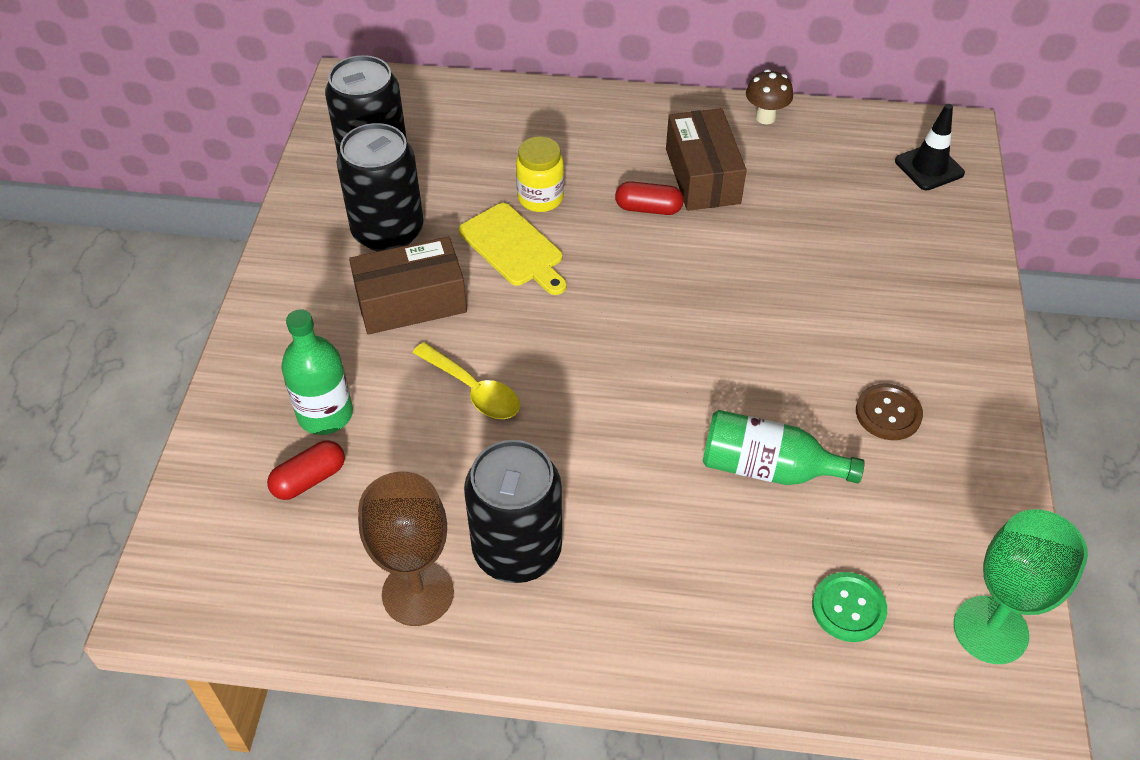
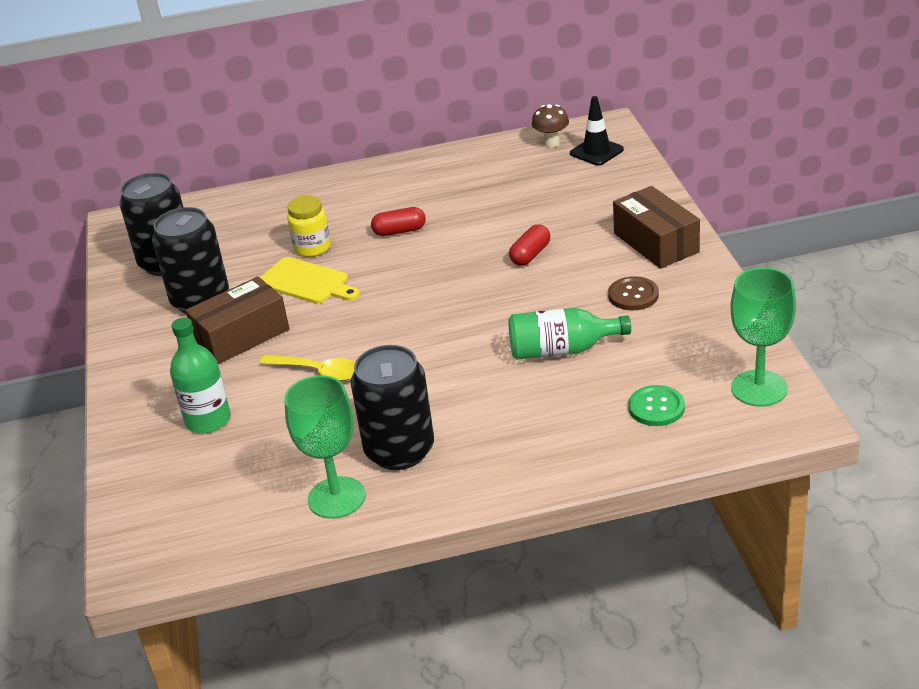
camera: 15 degrees left, 15 degrees down
(309, 479) = (216, 460): red capsule -> red capsule (530, 255)
(418, 593) = (336, 498): brown goblet -> green goblet
(702, 176) = (431, 201): brown box -> brown box (656, 243)
(765, 117) = (462, 155): brown mushroom -> brown mushroom (551, 143)

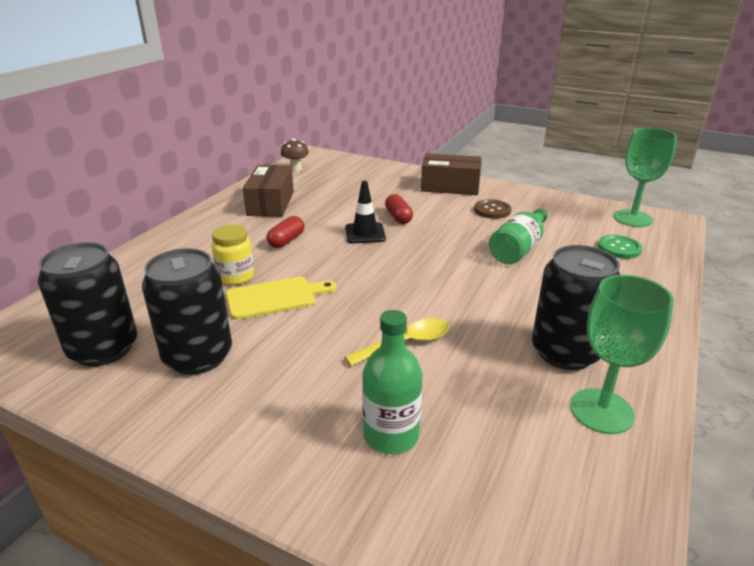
camera: 55 degrees left, 5 degrees down
(241, 336) = (291, 358): brown box -> brown box (270, 203)
(596, 151) = (331, 165): black traffic cone -> black traffic cone (365, 233)

